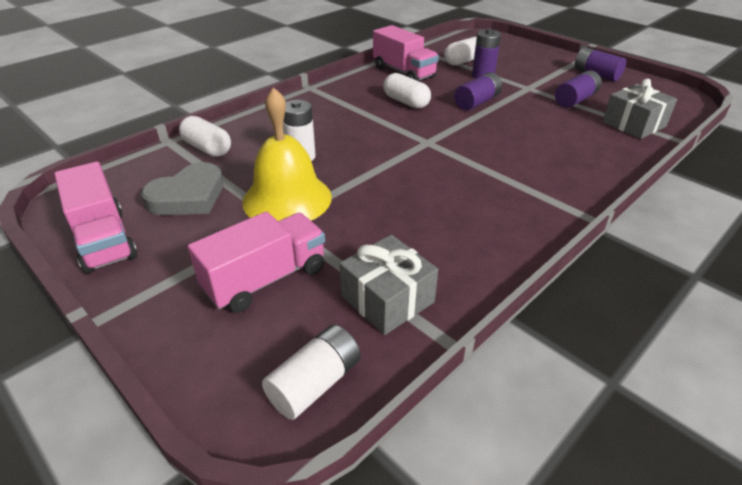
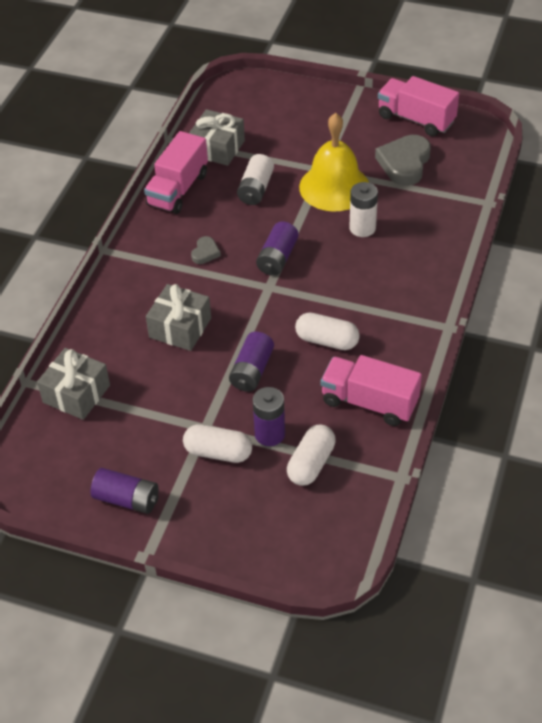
camera: 155 degrees right, 10 degrees up
(207, 148) = (446, 207): white capsule -> white capsule (218, 452)
(265, 279) = (294, 134): pink truck -> pink truck (178, 189)
(315, 383) = (227, 102): white battery -> white battery (256, 189)
(474, 183) = (205, 252): none -> grey heart
(526, 138) = (180, 328): none -> grey gift
(575, 100) = (144, 420): purple battery -> purple battery (277, 258)

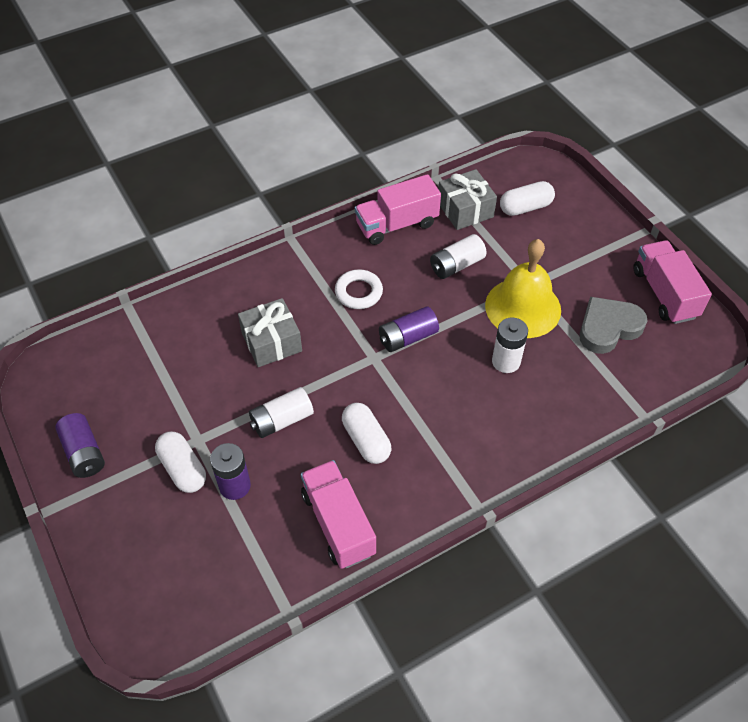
camera: 40 degrees right, 5 degrees up
(76, 394) = (146, 340): grey gift -> none
(205, 252) = (358, 292): grey heart -> white ring
(252, 371) = (282, 420): purple battery -> white battery
(311, 463) = (235, 538): white capsule -> white capsule (525, 207)

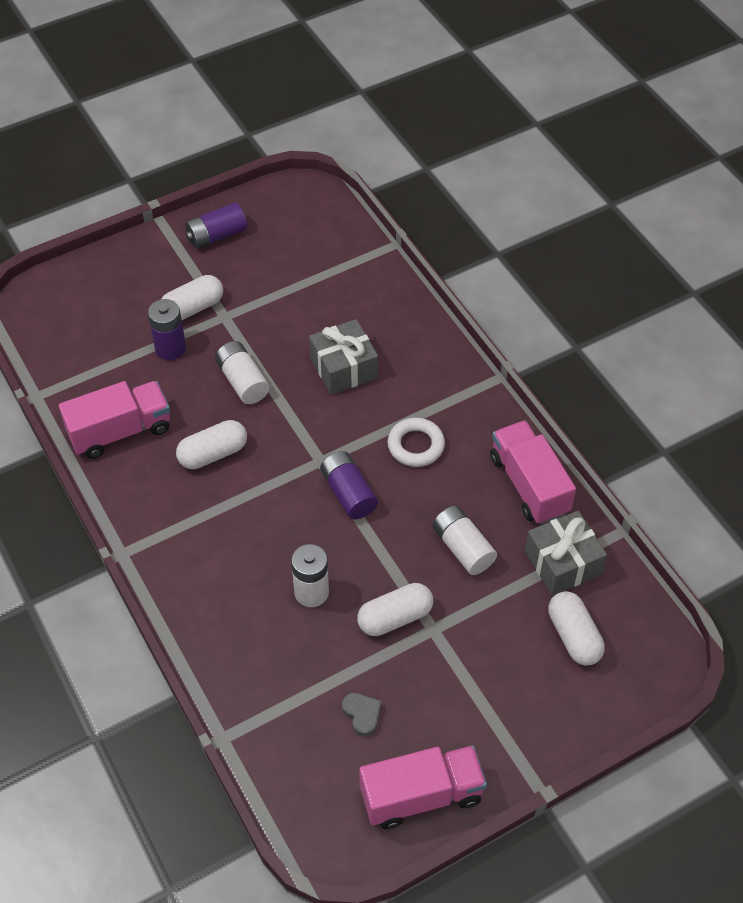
camera: 90 degrees right, 0 degrees up
(523, 307) = (395, 617): yellow bell -> white capsule
(608, 328) = (362, 714): grey heart -> grey heart, size x0.49

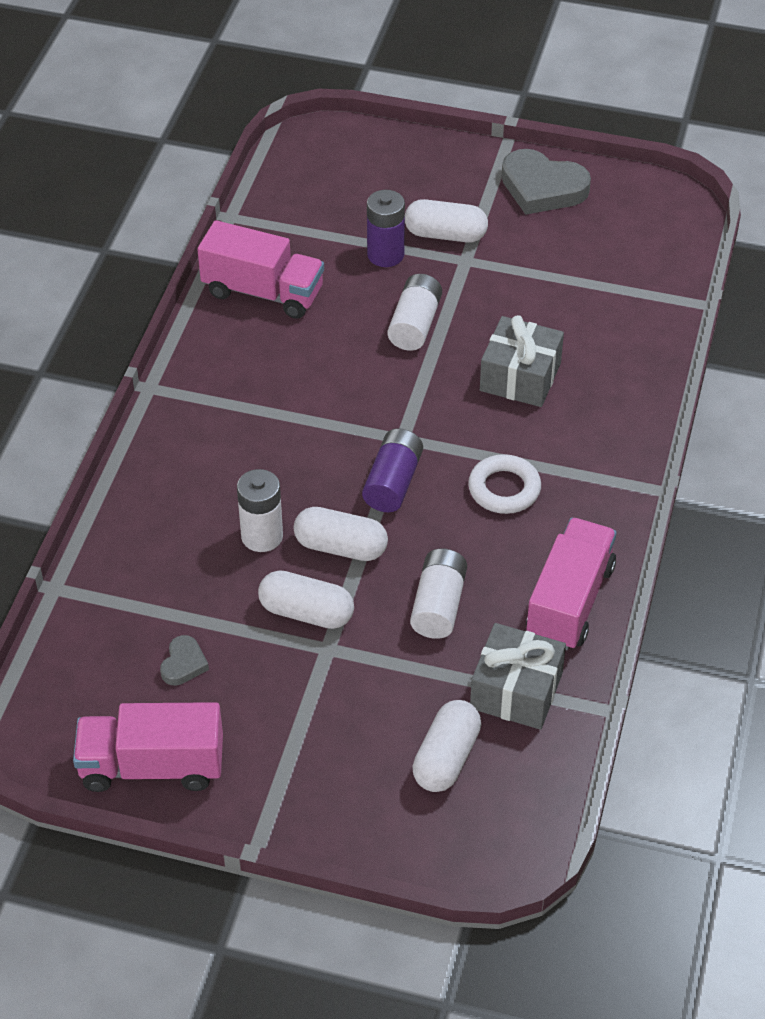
camera: 45 degrees right, 5 degrees down
(213, 454) = (317, 365): white capsule -> white capsule (341, 547)
(217, 236) = (542, 188): purple battery -> grey heart
(421, 795) = (152, 766): pink truck -> pink truck turned 150 degrees clockwise

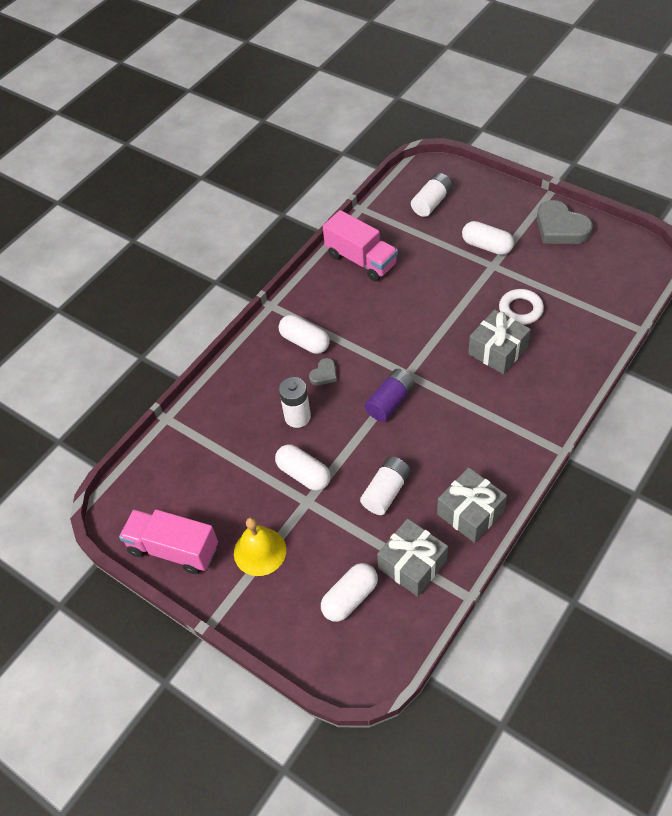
camera: 25 degrees right, 5 degrees up
(183, 664) = (218, 487): grey heart -> grey heart (324, 374)
(286, 733) = (260, 551): none -> yellow bell
(341, 547) = (341, 436): white capsule -> white capsule (305, 342)
(385, 255) = (444, 251): purple battery -> none
(414, 325) = (444, 301): white battery -> white battery (431, 202)
(504, 489) = (458, 424): white ring -> white ring (520, 309)
(569, 602) = (470, 512): pink truck -> grey gift

